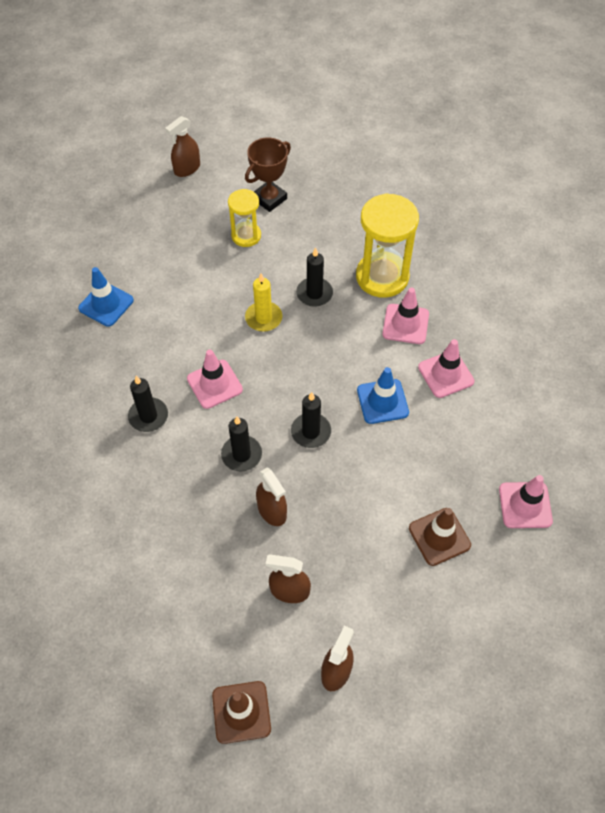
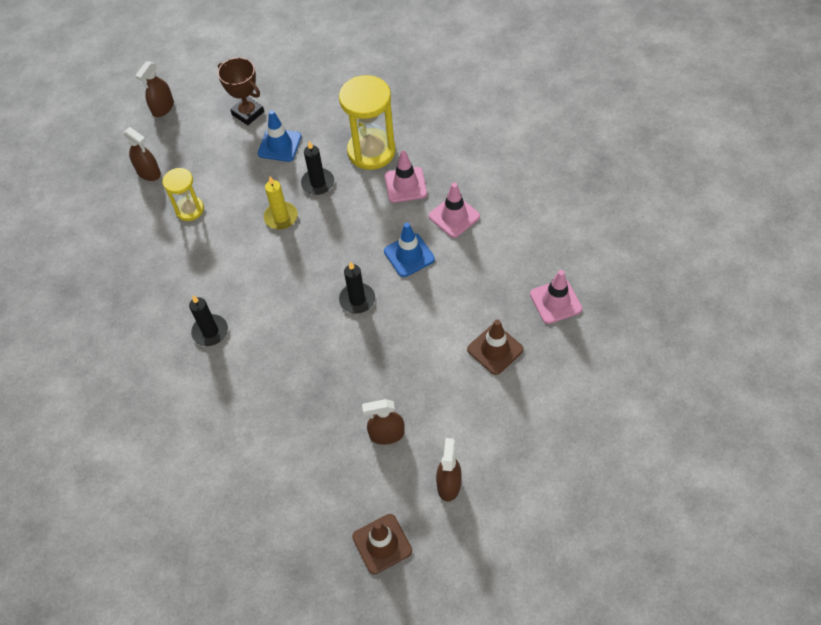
camera: 15 degrees left, 0 degrees up
(106, 304) = (134, 248): blue traffic cone -> blue traffic cone (279, 145)
(214, 384) = (259, 286): pink traffic cone -> none
(241, 455) = (304, 337): black candle -> none
(246, 236) = (239, 151): yellow hourglass -> yellow hourglass (189, 209)
(269, 199) = (248, 113): brown trophy -> brown trophy turned 75 degrees counterclockwise
(272, 511) = (348, 375): brown spray bottle -> brown spray bottle (149, 172)

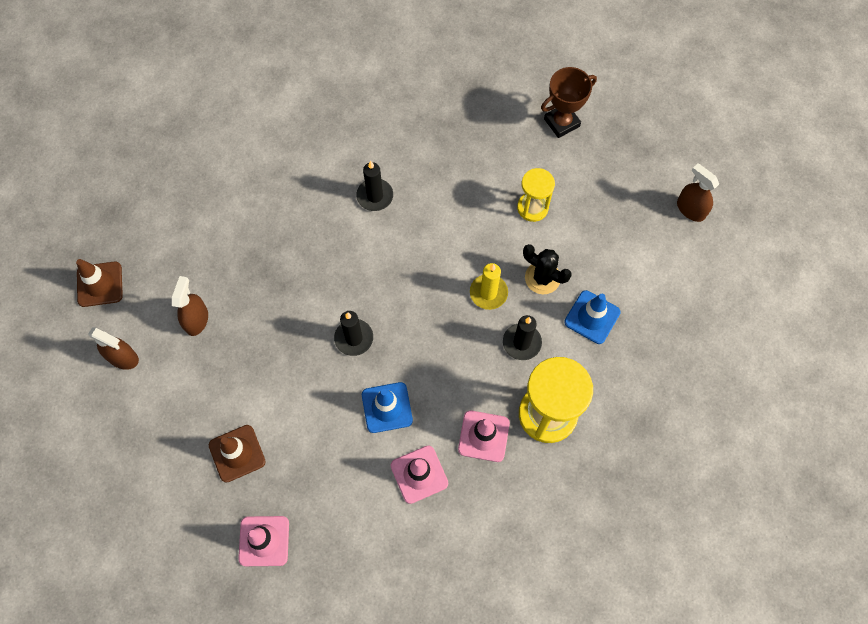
camera: 105 degrees right, 10 degrees up
(149, 172) = (598, 179): brown spray bottle -> none
(248, 113) = (653, 295): brown trophy -> brown trophy (561, 122)
(255, 185) = (542, 278): none -> black cactus

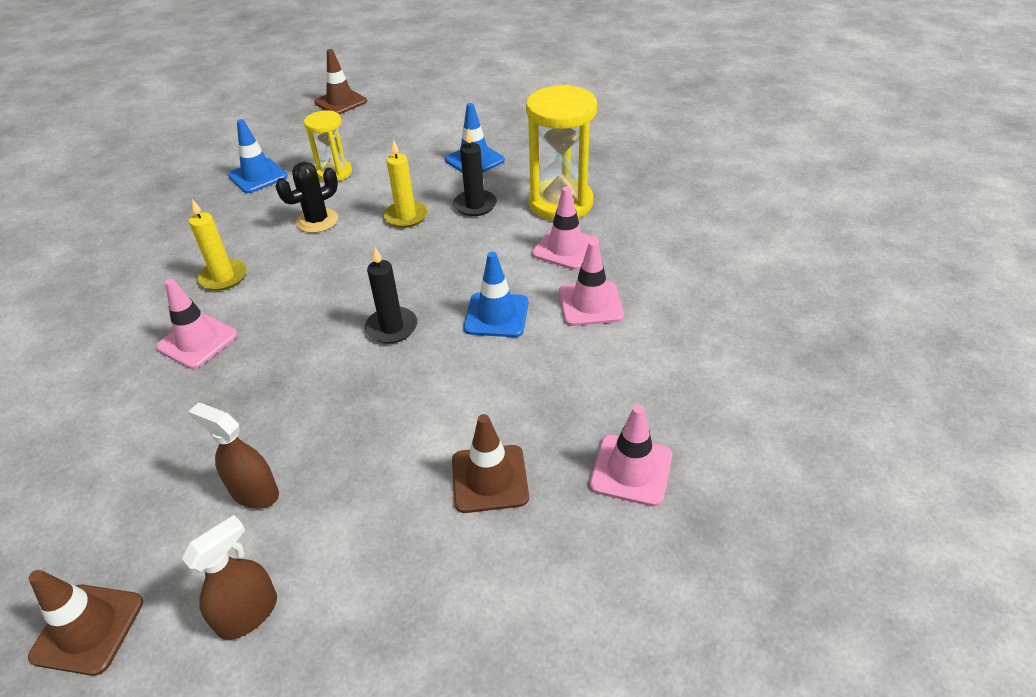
camera: 70 degrees left, 25 degrees down
(307, 217) = (197, 341): none -> pink traffic cone
(375, 196) = (223, 277): black candle -> yellow candle
(507, 150) = (258, 176): none -> blue traffic cone
(542, 278) = (414, 180): black cactus -> black cactus (317, 221)
(561, 122) = (261, 141): brown trophy -> none
(653, 155) = (341, 102): none -> brown traffic cone
(690, 209) = (407, 94): brown spray bottle -> none

